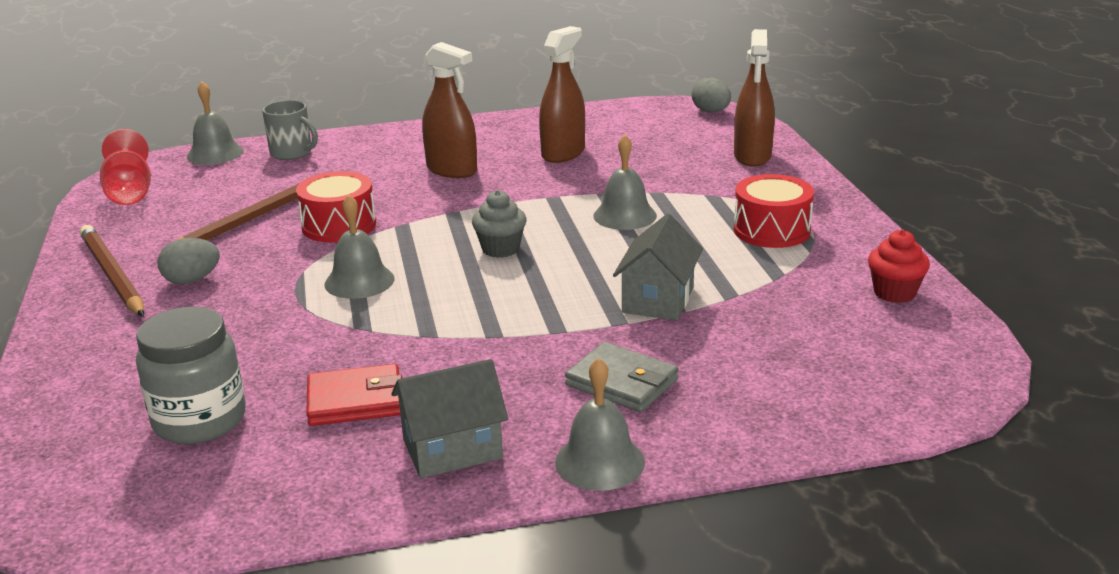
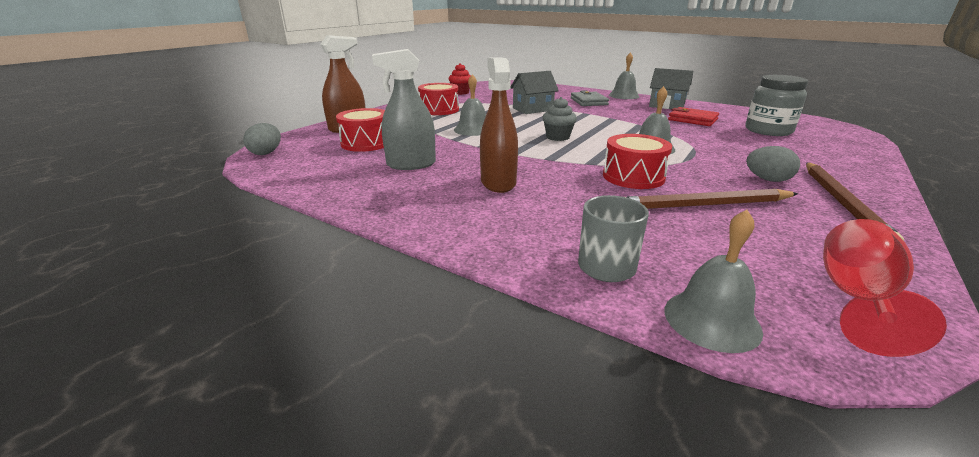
camera: 135 degrees left, 0 degrees up
(563, 153) = (411, 164): brown spray bottle -> grey spray bottle
(670, 152) = (366, 143): none -> red drum

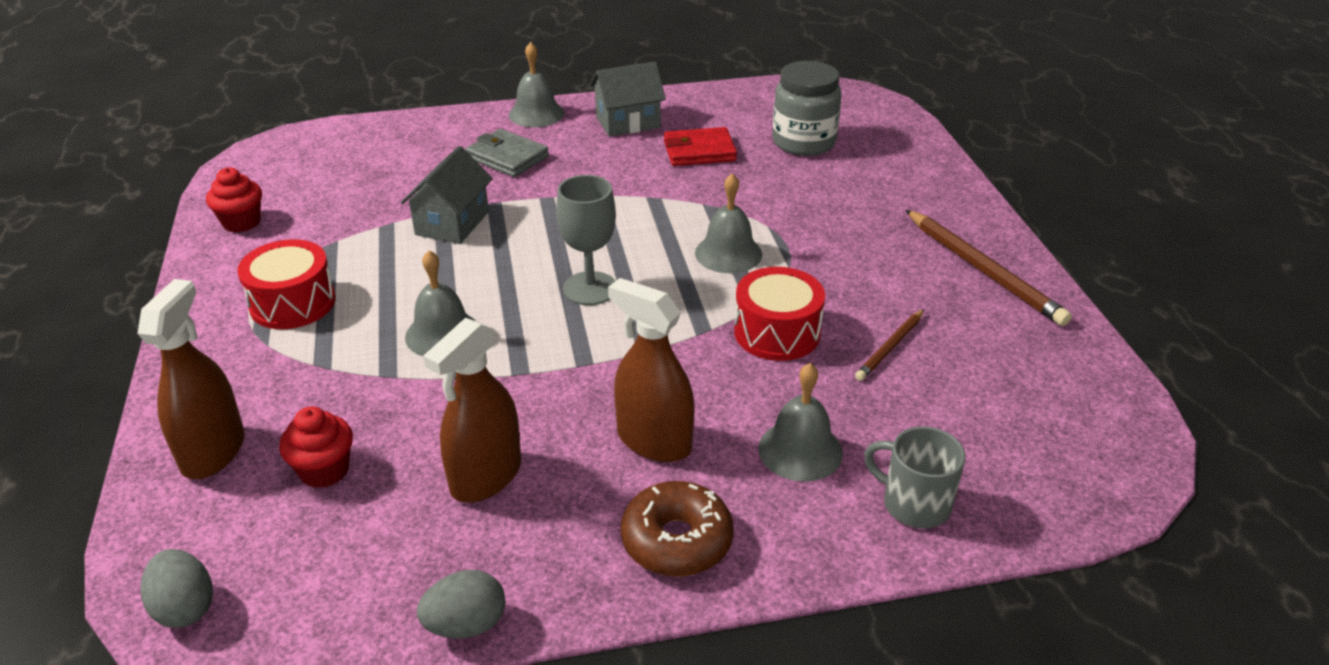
camera: 45 degrees left, 10 degrees up
(366, 143) = (324, 470): red drum -> red cupcake
(411, 164) = (486, 476): grey spray bottle -> brown spray bottle
(444, 213) = (677, 540): none -> brown donut
(558, 137) = (590, 288): grey cupcake -> grey goblet
(704, 205) = (890, 347): brown pencil -> brown pencil, size x0.55
(711, 320) = (1042, 511): grey bell -> grey bell (800, 450)
(767, 179) = (896, 261): grey egg -> grey egg (466, 625)
(855, 298) = (1092, 412): red goblet -> none

